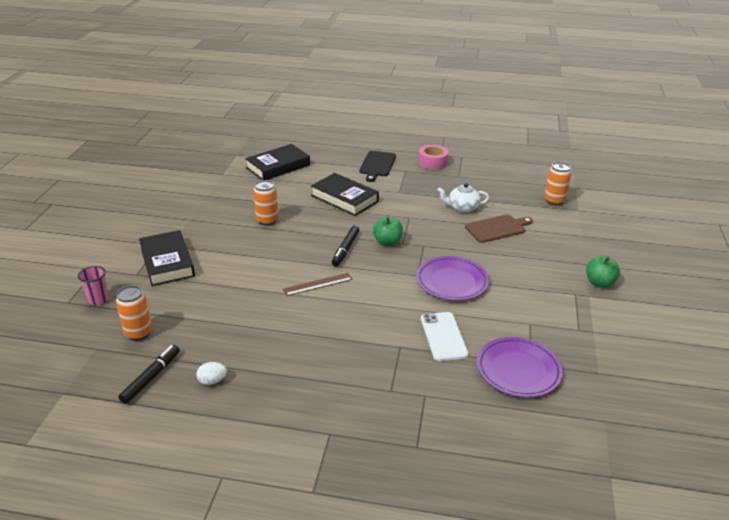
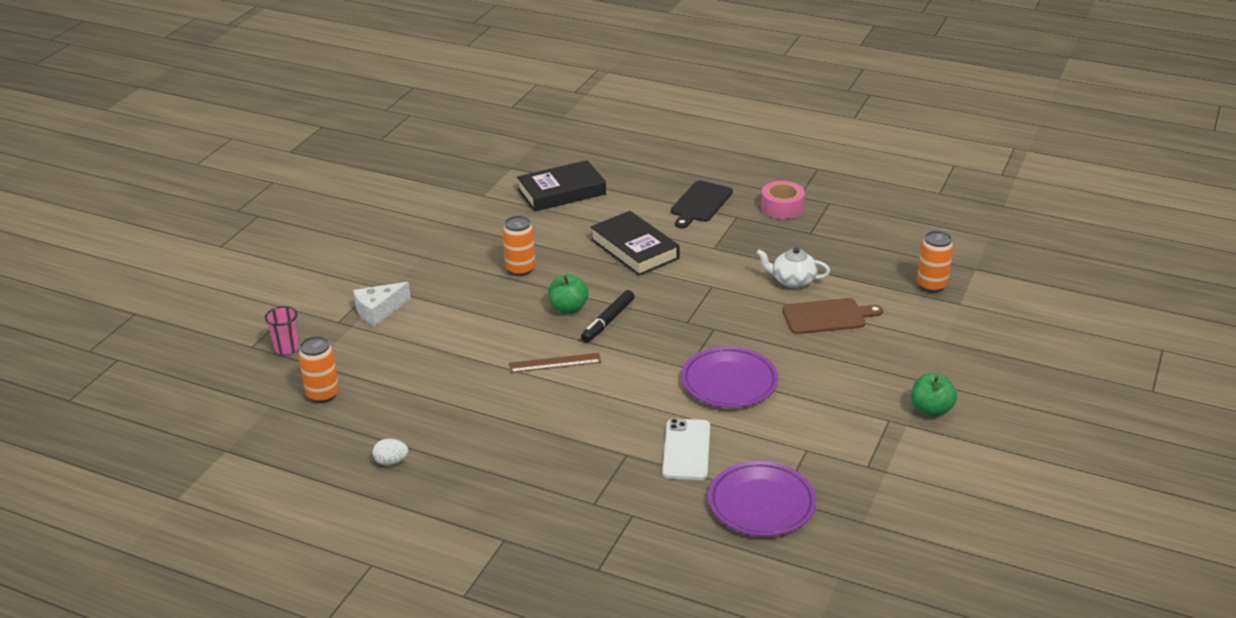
camera: 15 degrees right, 0 degrees up
(151, 377) = (324, 448): black marker -> none
(167, 262) = (379, 311): black book -> white cheese
(387, 242) = (667, 318): green apple -> green apple (568, 308)

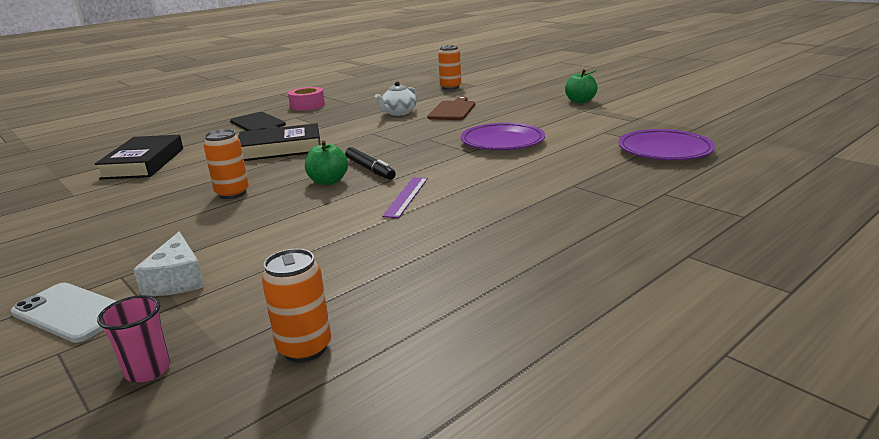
camera: 65 degrees left, 10 degrees down
(391, 462) = (505, 309): white egg -> none
(555, 363) = (406, 196): brown ruler -> purple ruler
(686, 450) = (581, 164): white phone -> white phone (71, 312)

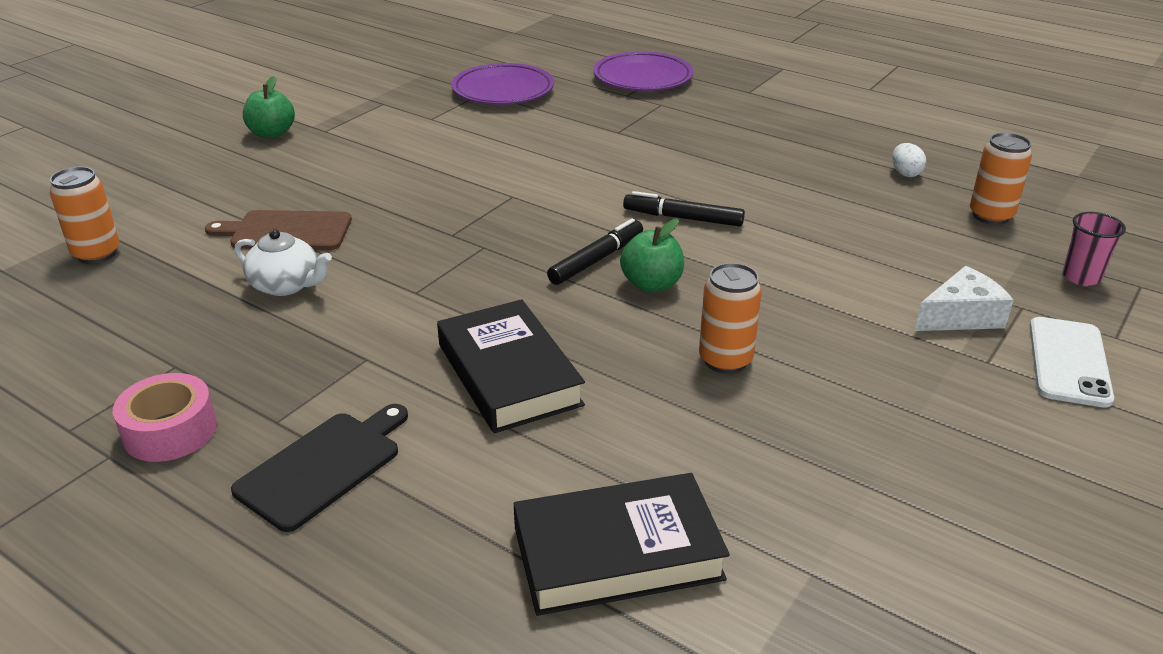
camera: 105 degrees left, 10 degrees up
(406, 196) = (683, 218): purple ruler -> black marker
(434, 315) = (905, 173): none -> white egg
(502, 142) = (471, 177): purple plate -> purple plate (643, 78)

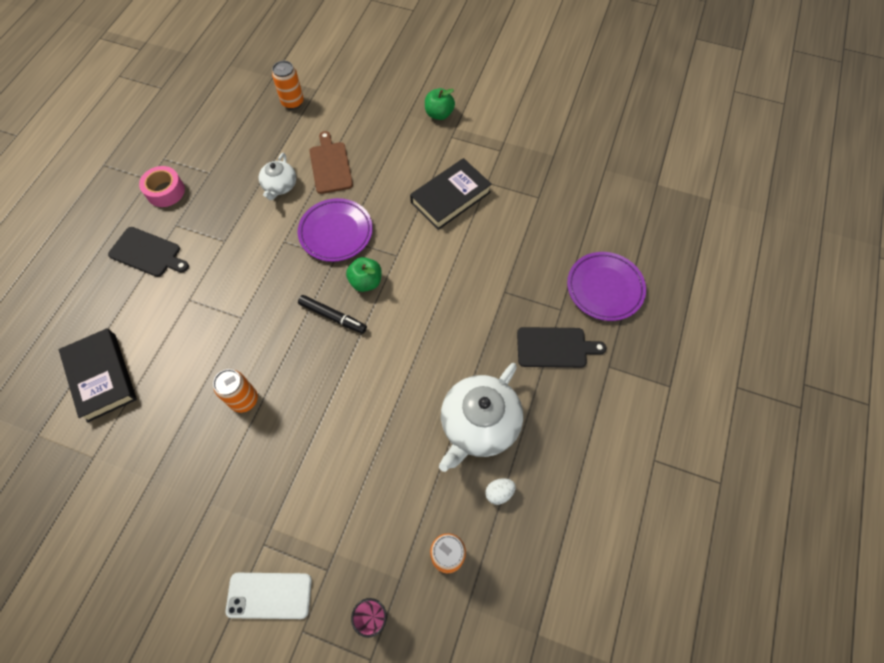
camera: 75 degrees right, 30 degrees up
(503, 91) = (545, 208): purple plate -> purple plate (336, 232)
(509, 374) = (219, 303): black book -> black book (450, 197)
(651, 284) = (312, 350): green apple -> green apple (366, 282)
(683, 218) = (392, 353): black marker -> none
(713, 115) = (555, 347): none -> black cutting board
(809, 173) = (479, 424): none -> white teapot
(961, 316) = (309, 530): white cheese -> none

